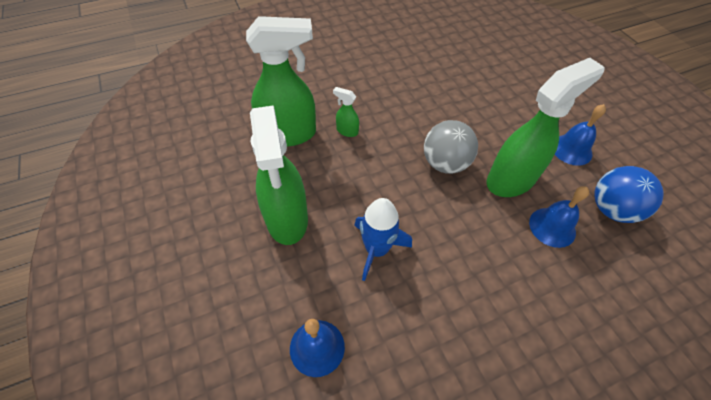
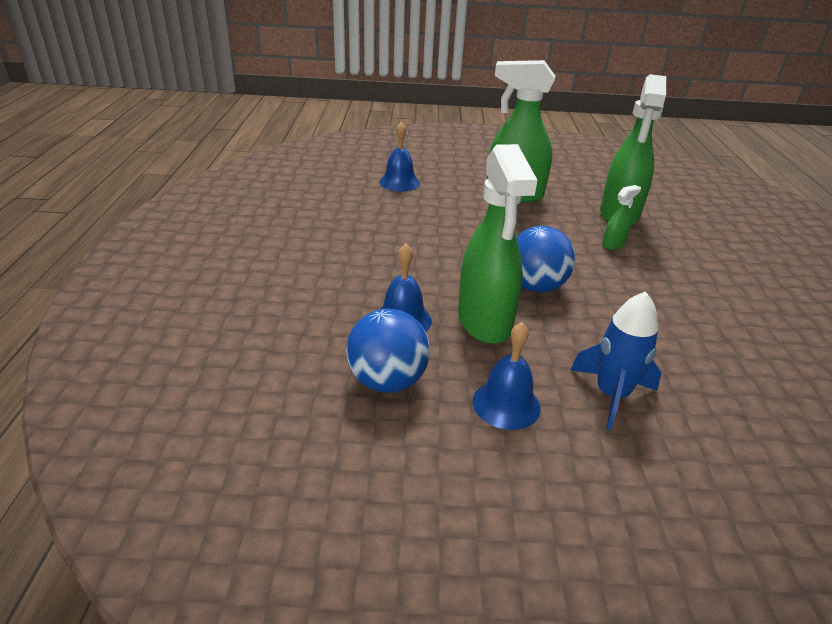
camera: 115 degrees right, 20 degrees down
(376, 249) = (456, 220): blue rocket -> blue rocket (611, 395)
(445, 163) = (535, 286): grey ball -> blue ball

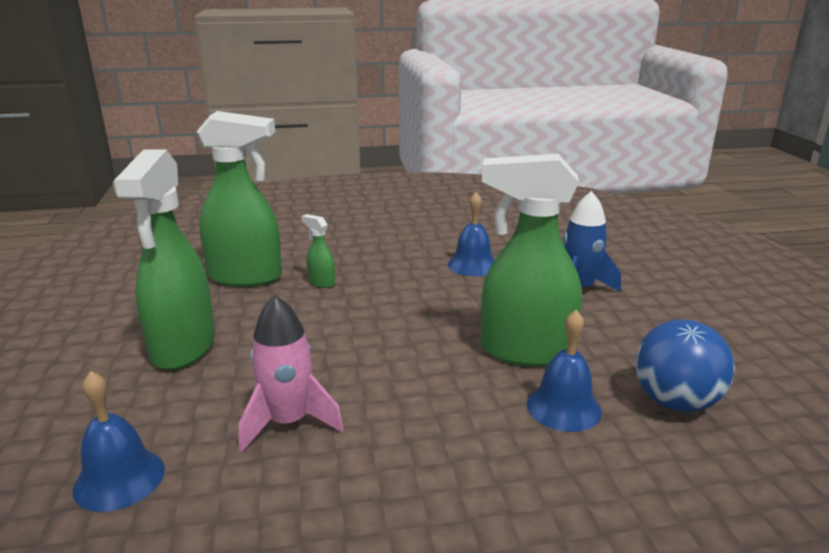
camera: 100 degrees left, 10 degrees down
(426, 221) = (288, 422): none -> pink rocket
(484, 322) = (524, 351): green spray bottle -> green spray bottle turned 150 degrees counterclockwise
(506, 404) = (637, 333): blue bell -> blue bell (472, 265)
(535, 286) = (435, 324): blue ball -> none

